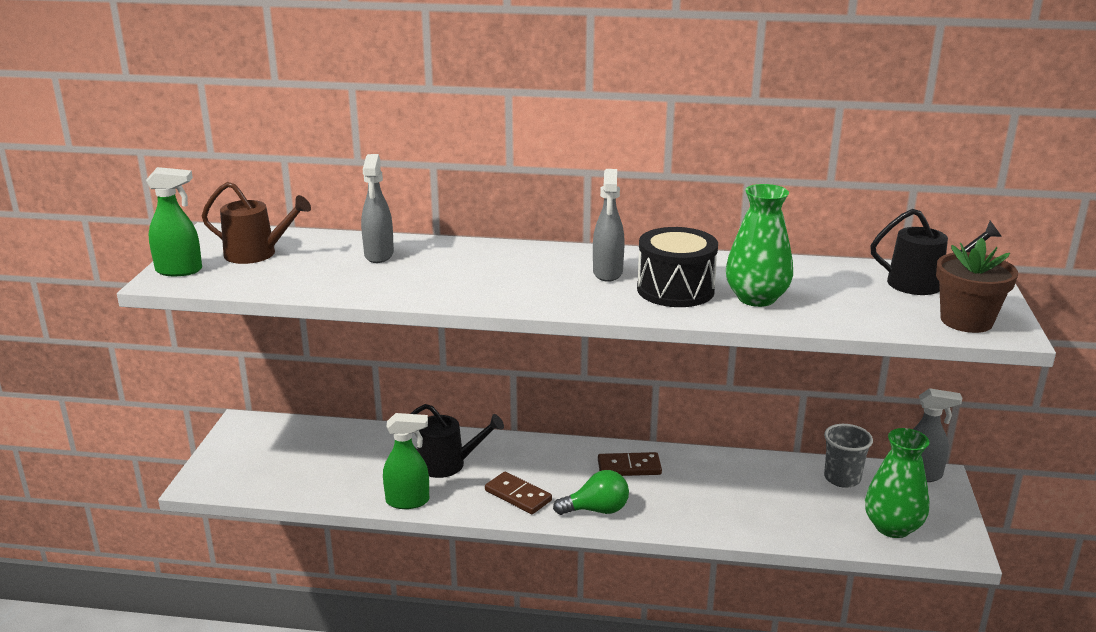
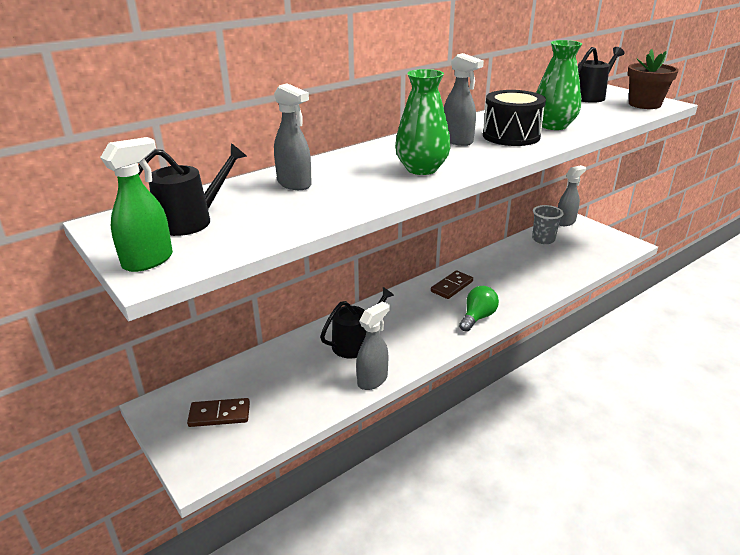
camera: 45 degrees left, 5 degrees up
(256, 254) = (191, 221): brown watering can -> black watering can
(408, 501) = (373, 380): green spray bottle -> grey spray bottle
(518, 495) = (426, 335): brown domino -> brown domino (219, 414)
(892, 527) = (597, 250): green vase -> green vase (421, 169)

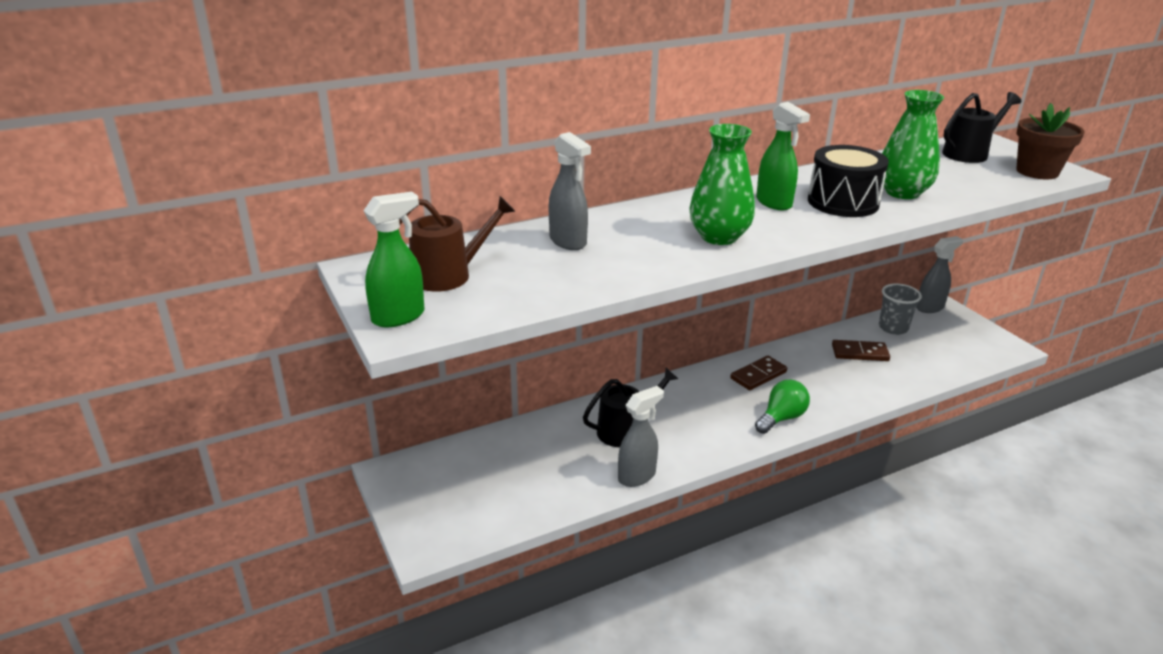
camera: 10 degrees right, 0 degrees up
(191, 221) = (448, 275): black watering can -> brown watering can
(219, 414) = (457, 490): brown domino -> brown domino (860, 353)
(457, 141) = (774, 203): grey spray bottle -> green spray bottle

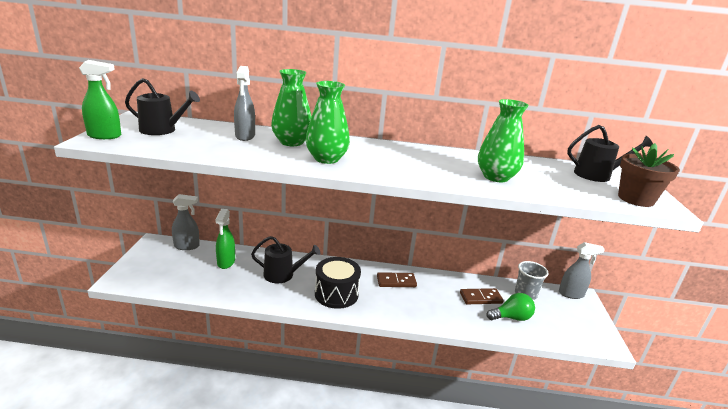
camera: 30 degrees right, 5 degrees down
(448, 275) = (162, 130): brown watering can -> black watering can
(636, 228) = (291, 142): none -> green vase
(637, 476) = (255, 298): grey spray bottle -> grey spray bottle (187, 246)
(774, 203) = (396, 156): green spray bottle -> green spray bottle (226, 262)
(781, 418) = (377, 309): green light bulb -> green light bulb (511, 317)
(843, 202) = (442, 169): black drum -> black drum (336, 294)
(860, 353) = (480, 298): brown domino -> brown domino turned 45 degrees counterclockwise

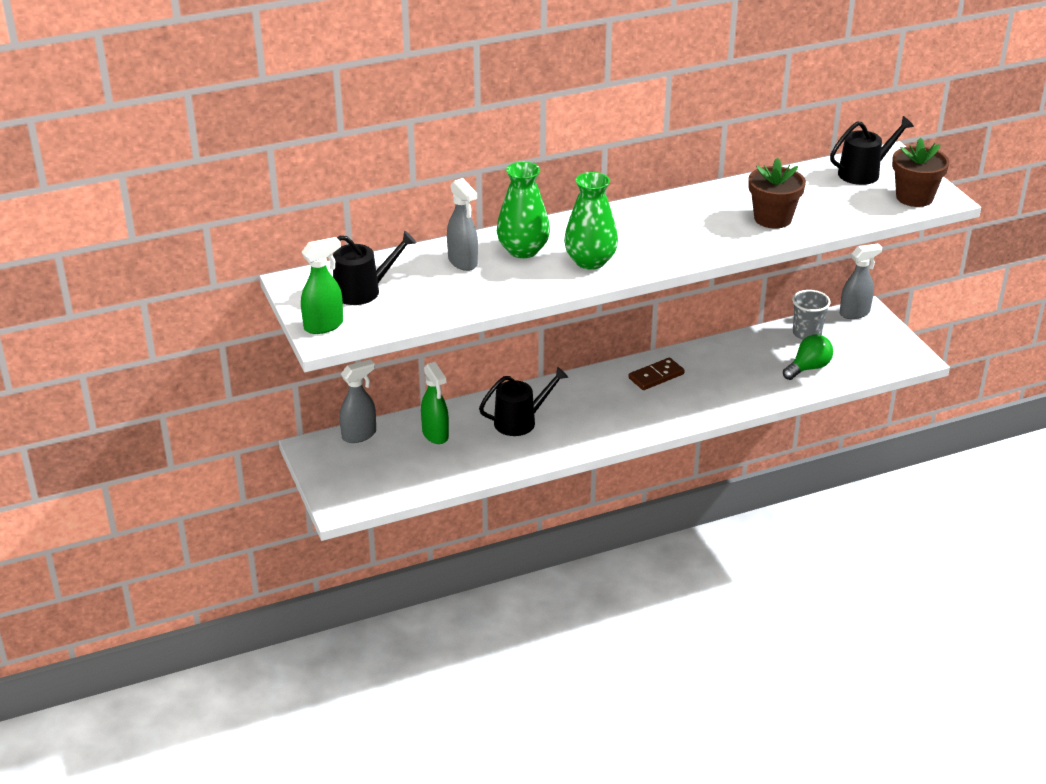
camera: 25 degrees left, 10 degrees up
(336, 294) = (604, 418): black drum -> none
(480, 298) = (762, 358): brown domino -> none
(496, 177) = (772, 218): green vase -> brown flower pot

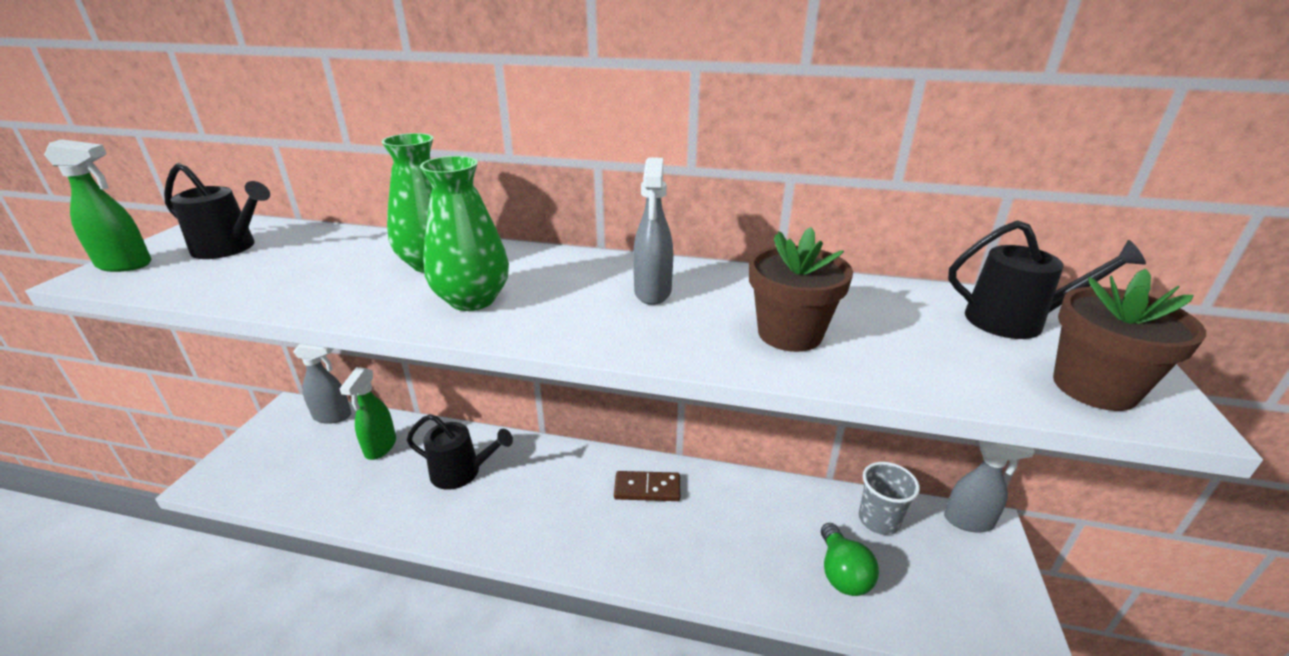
camera: 35 degrees right, 5 degrees down
(463, 262) = (359, 254): grey spray bottle -> grey spray bottle (652, 292)
(808, 368) = (842, 573): green light bulb -> green light bulb turned 90 degrees clockwise

